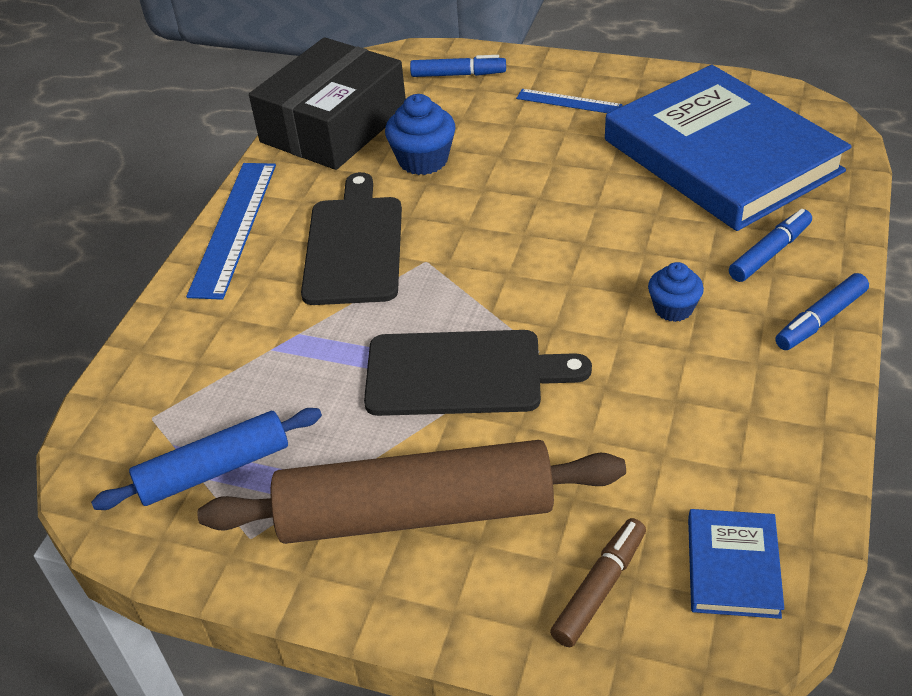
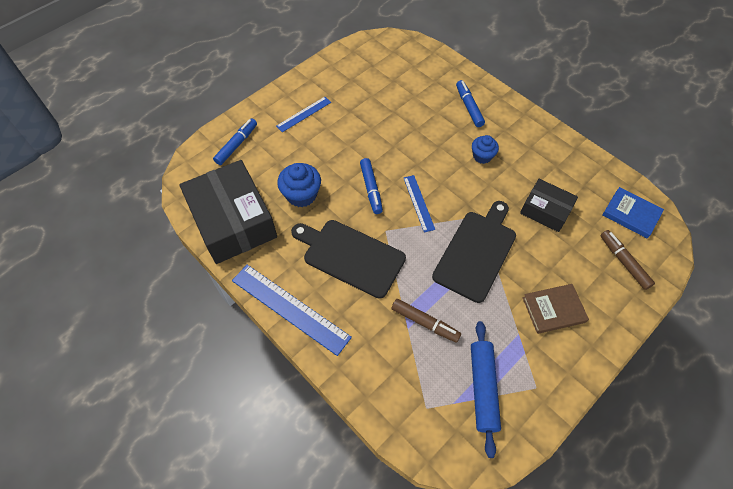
camera: 65 degrees left, 15 degrees up
(291, 363) = (425, 322): none -> brown marker
(416, 512) = (553, 310): brown rolling pin -> brown book
(507, 274) = (419, 203): none -> blue ruler
(626, 431) = (545, 210): none -> black box
(721, 155) = (392, 85): blue book -> none
(820, 320) = (518, 115): blue marker -> blue marker (371, 189)

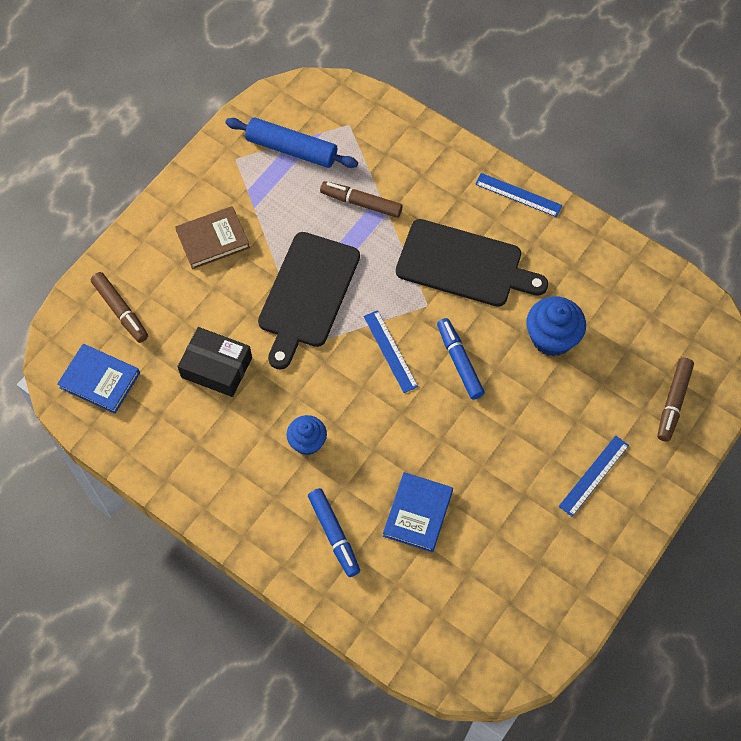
camera: 170 degrees right, 5 degrees up
(233, 221) = (628, 287): black box -> none
(236, 145) = (673, 402): blue marker -> brown marker
(290, 308) = (518, 195): blue ruler -> blue ruler, size x0.56
(416, 110) = (417, 513): none -> blue book
(483, 388) = (291, 149): blue rolling pin -> blue rolling pin turned 60 degrees counterclockwise

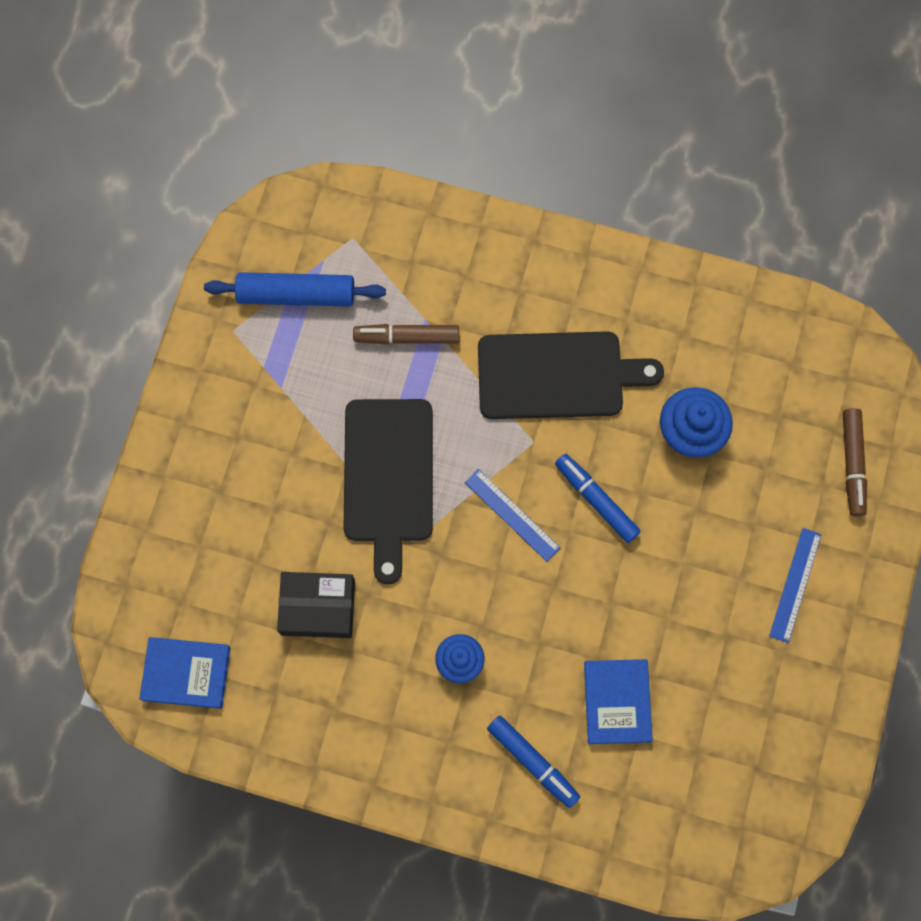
camera: 20 degrees left, 10 degrees up
(120, 310) = (174, 576): brown marker -> none
(213, 239) = (248, 446): brown book -> none
(518, 195) = (587, 263): blue ruler -> none

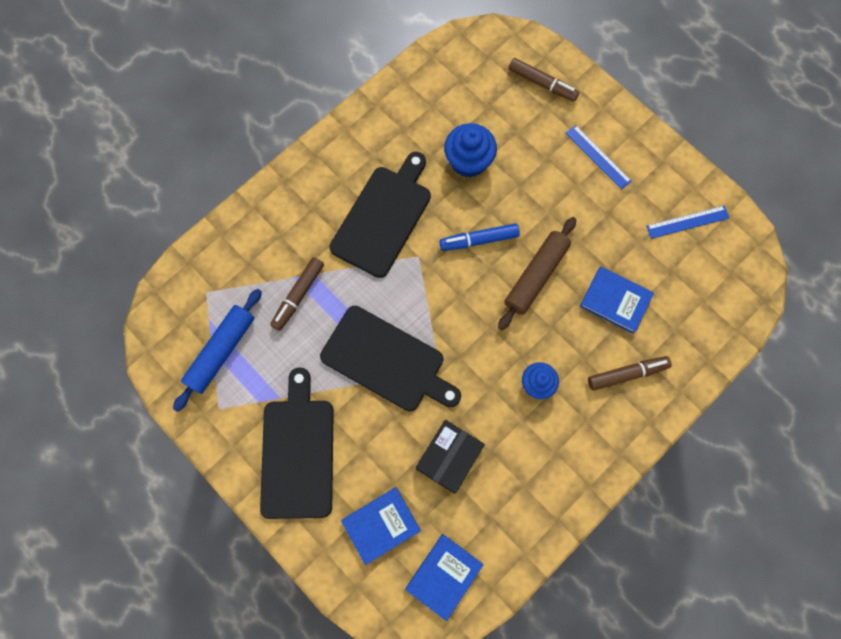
camera: 60 degrees left, 0 degrees up
(203, 575) = (381, 525): none -> blue book
(233, 441) = (298, 452): none -> black cutting board
(512, 515) = (458, 296): blue ruler -> blue ruler (687, 222)
(533, 761) = (626, 374): blue marker -> brown marker
(591, 591) = (536, 276): none -> brown rolling pin

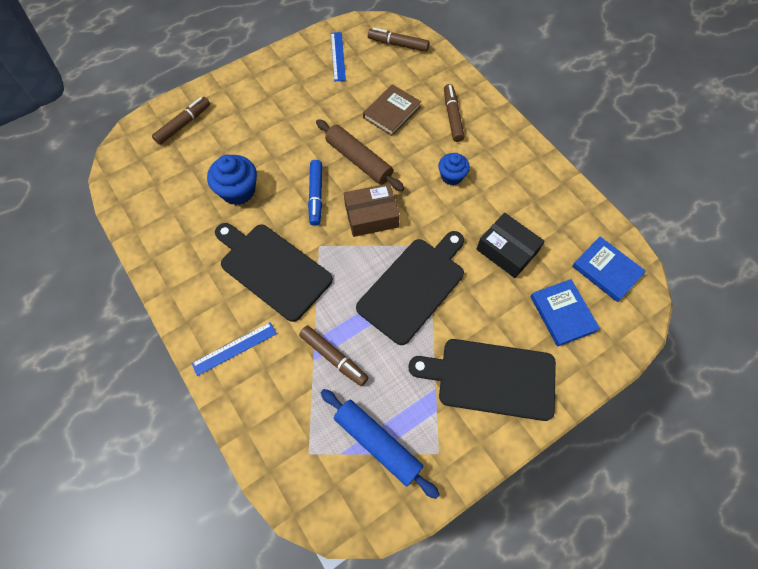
camera: 80 degrees left, 10 degrees down
(465, 302) = (371, 216): none -> brown box
(598, 157) = (265, 99): blue ruler -> blue ruler (234, 348)
(615, 301) = (392, 112): blue book -> brown book
(728, 291) = (398, 44): none -> brown marker

